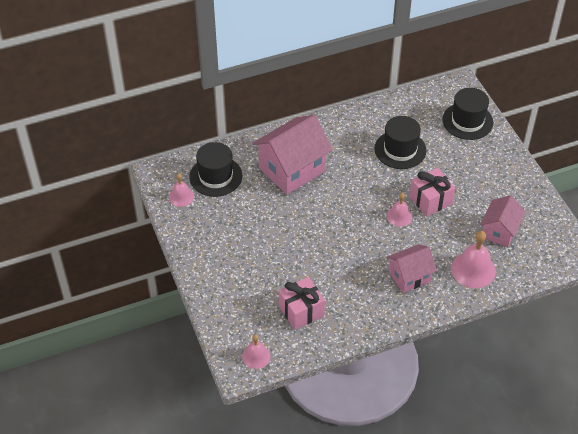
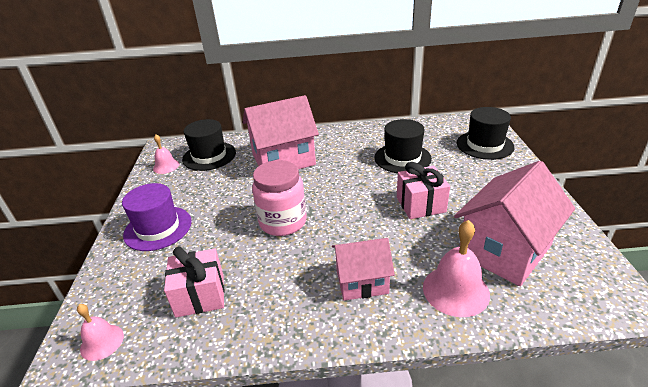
camera: 20 degrees right, 15 degrees down
(226, 264) = (158, 228): none -> purple hat
(328, 238) = (283, 222): none -> pink jar
(399, 216) = (376, 214): pink bell -> none
(499, 231) = (504, 250): pink house -> pink house, size x1.67

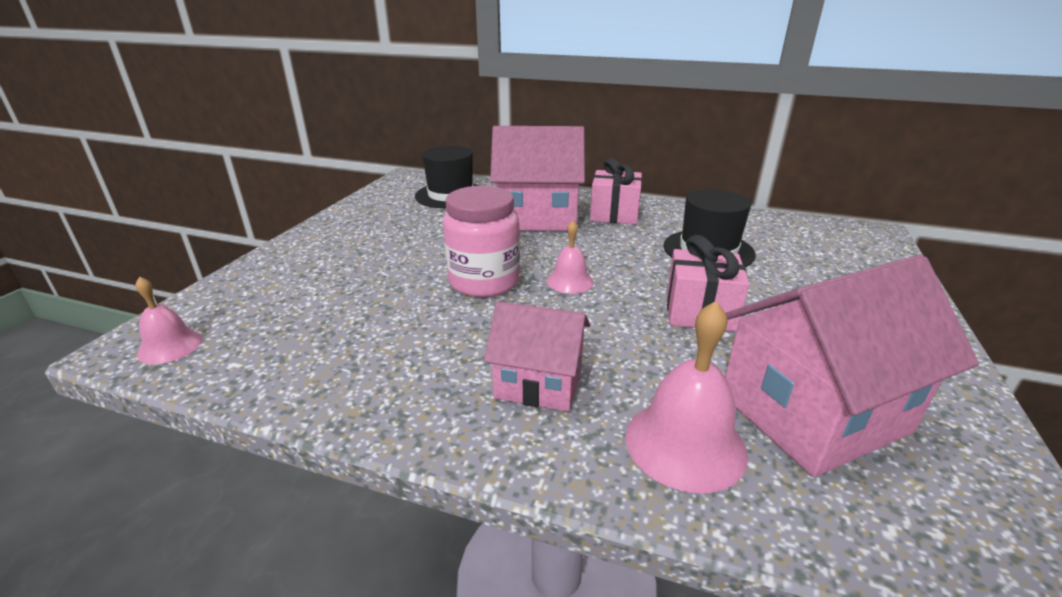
camera: 20 degrees right, 5 degrees down
(158, 228) = (333, 250): purple hat -> none
(166, 166) = (394, 194): pink bell -> pink bell (570, 281)
(200, 295) = (317, 332): pink gift -> pink gift (614, 214)
(485, 145) = (858, 263): black hat -> none

